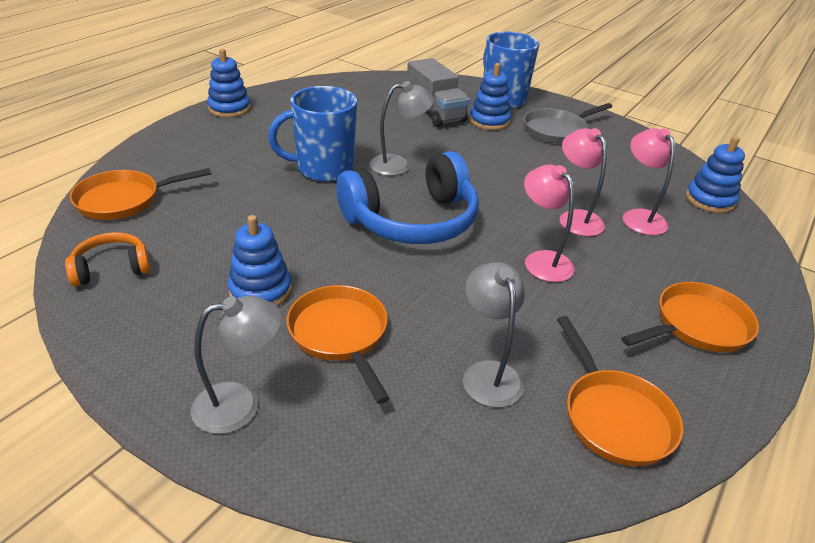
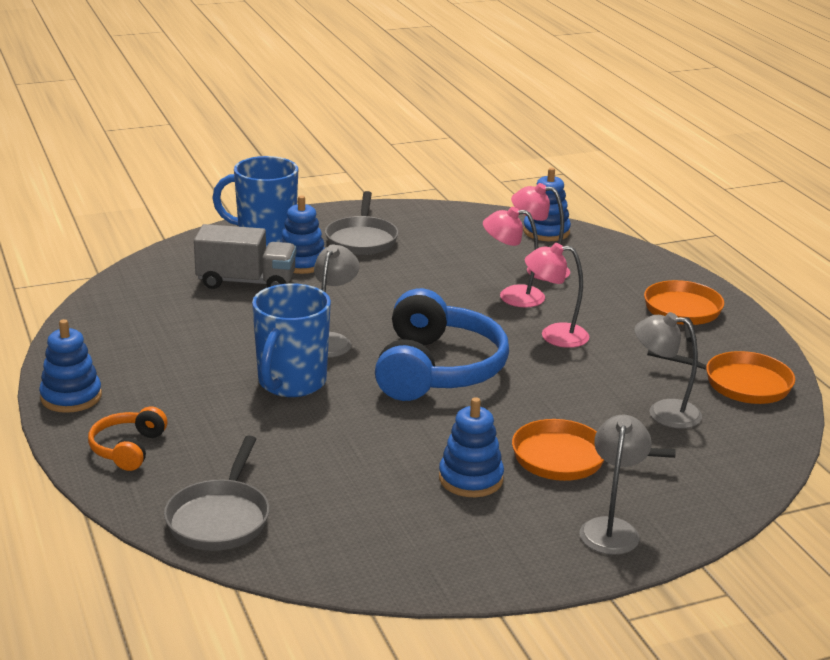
camera: 55 degrees left, 10 degrees down
(111, 268) = (353, 552): orange headphones -> orange headphones (128, 449)
(124, 200) = (220, 518): orange pan -> grey pan

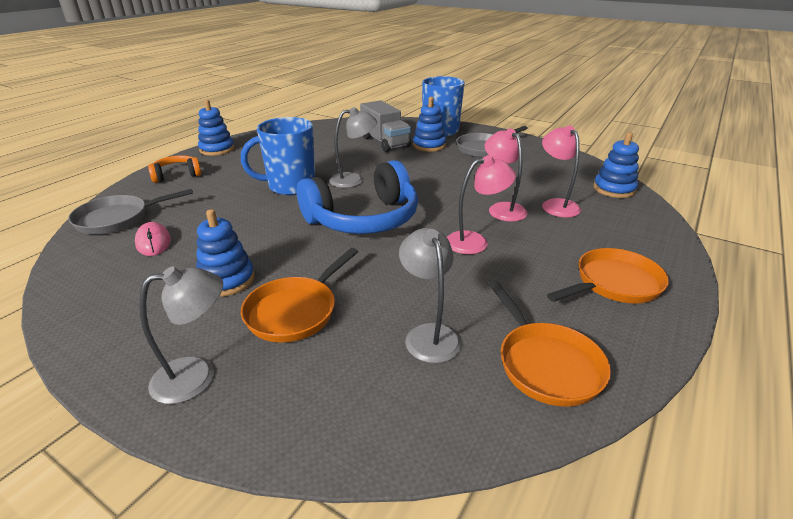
camera: 55 degrees right, 5 degrees up
(325, 505) = (153, 242): none -> pink mouse
(554, 335) = (475, 241): pink lamp -> pink lamp turned 105 degrees clockwise
(566, 458) = (295, 311): orange pan -> orange pan turned 120 degrees counterclockwise

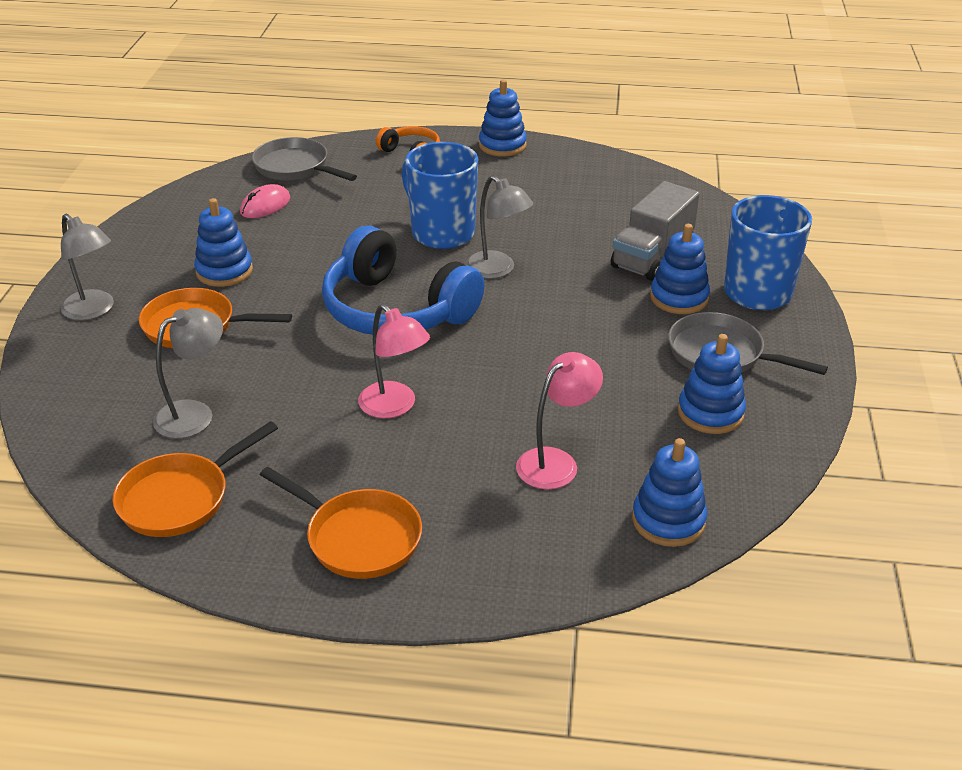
camera: 65 degrees right, 5 degrees up
(502, 208) = (504, 413): pink lamp -> none
(531, 161) = (710, 413): none -> blue stacking toy

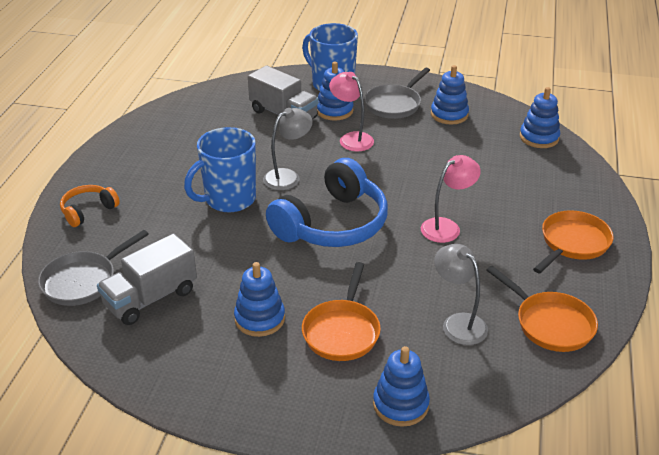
camera: 85 degrees left, 0 degrees up
(94, 310) = (309, 402): grey lamp -> none
(265, 205) = (151, 298): pink mouse -> grey truck
(502, 145) = (97, 163): blue stacking toy -> blue stacking toy (400, 404)
(556, 462) = (496, 168): pink lamp -> pink lamp (351, 138)

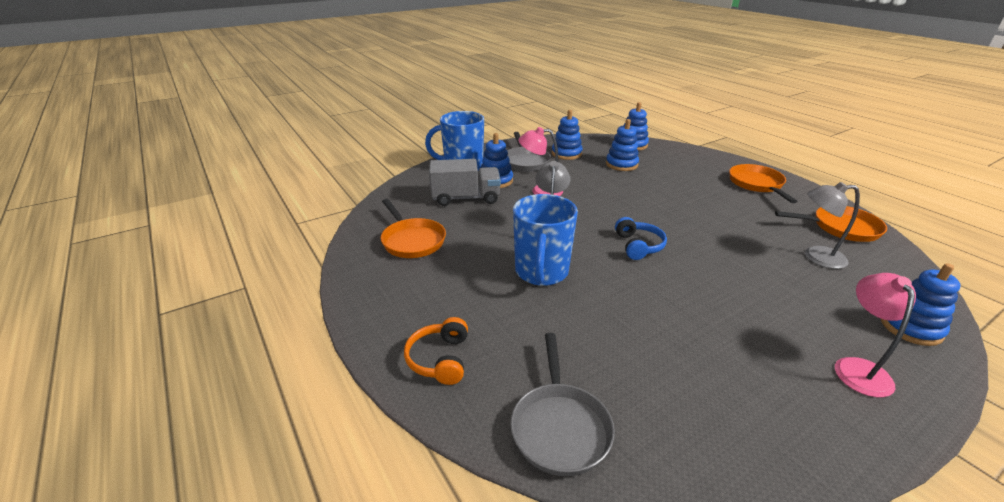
camera: 45 degrees left, 5 degrees down
(151, 298) = (642, 391): grey truck -> none
(259, 319) = (737, 340): blue stacking toy -> blue stacking toy (621, 164)
(332, 224) = (638, 246): blue headphones -> blue headphones, size x0.49
(342, 331) = (789, 308): orange pan -> orange pan (412, 240)
(447, 227) = (694, 210): pink lamp -> pink lamp (858, 368)

